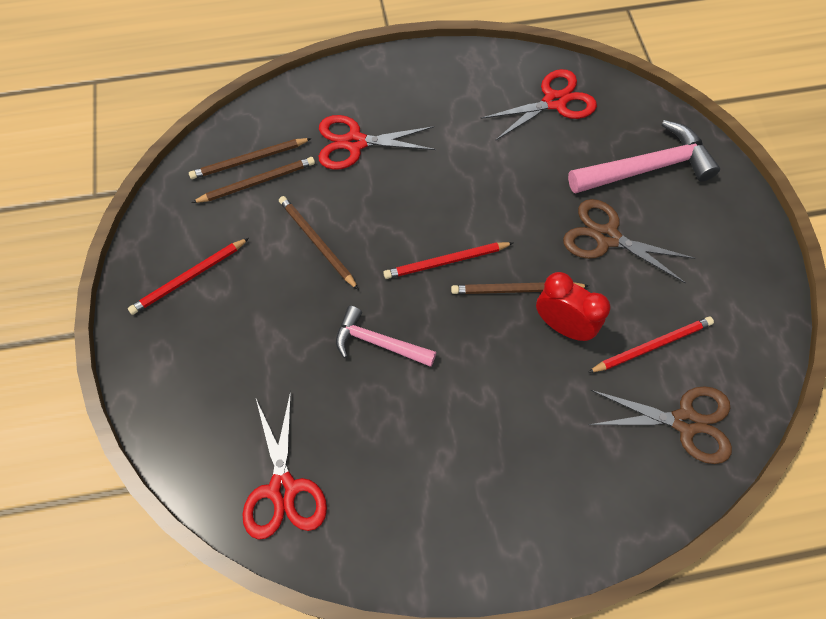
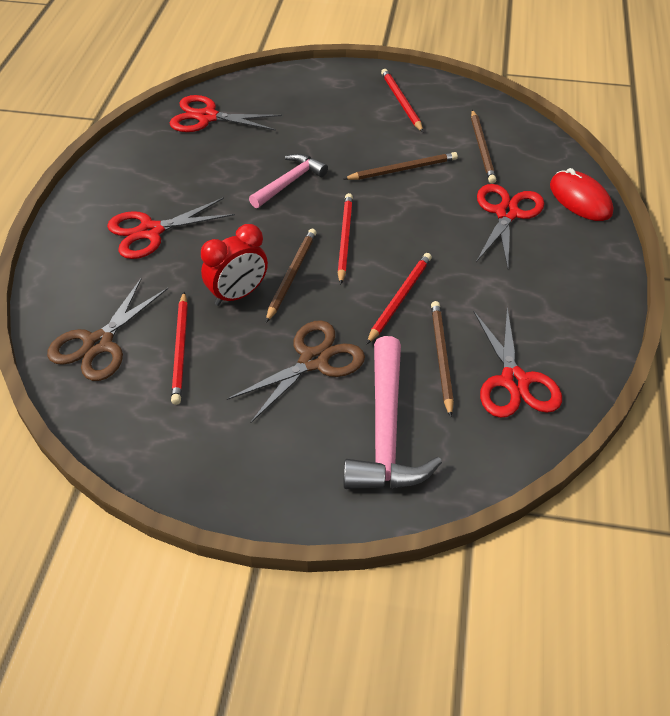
camera: 110 degrees right, 15 degrees down
(249, 160) = (508, 148): brown pencil -> brown pencil (441, 357)
(312, 93) = (580, 199): none -> red mouse
(504, 196) = (399, 298): none -> red pencil
(516, 452) = (150, 231): none -> red scissors

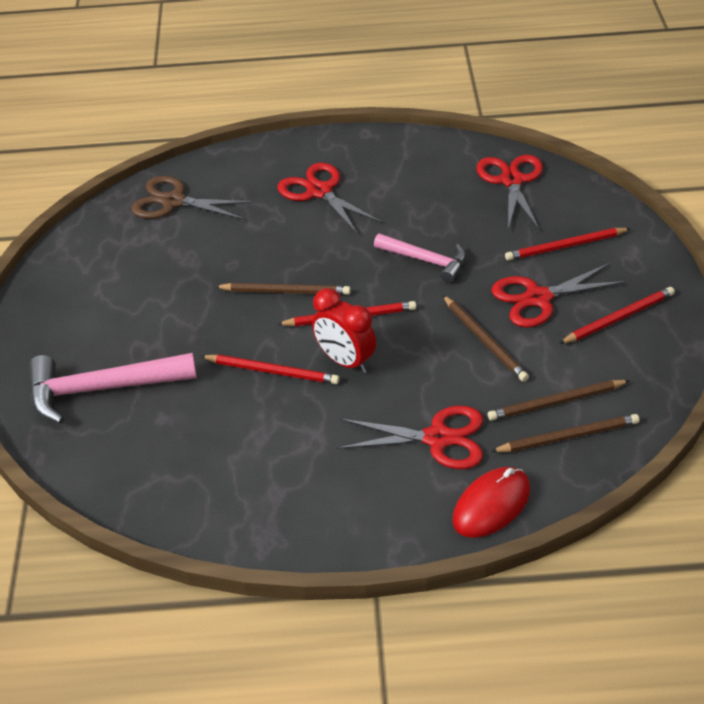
camera: 80 degrees right, 5 degrees down
(181, 350) = (175, 247): red pencil -> red pencil (565, 246)
(238, 295) = (250, 264): red clock -> red clock (345, 361)
(314, 361) = (177, 328): brown scissors -> none
(441, 357) = (198, 413): brown pencil -> brown pencil (568, 437)
(514, 381) = (175, 471): red scissors -> red scissors (538, 298)

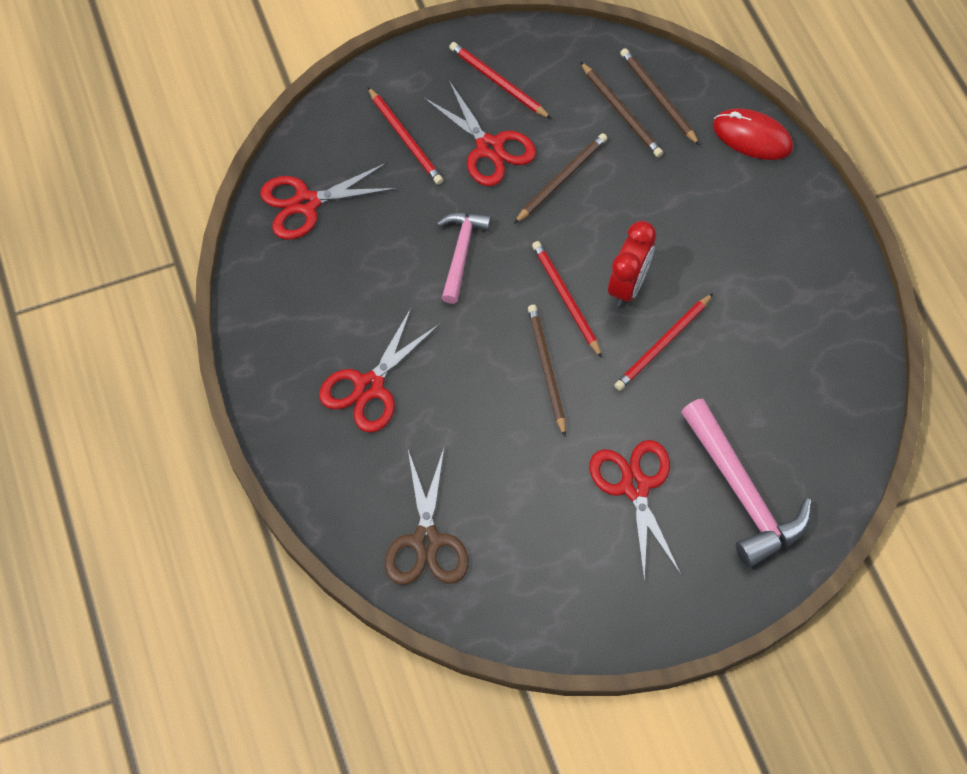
camera: 110 degrees left, 20 degrees up
(272, 371) = (663, 344): red pencil -> red pencil turned 135 degrees counterclockwise
(438, 438) = (695, 189): red scissors -> red scissors (635, 486)

